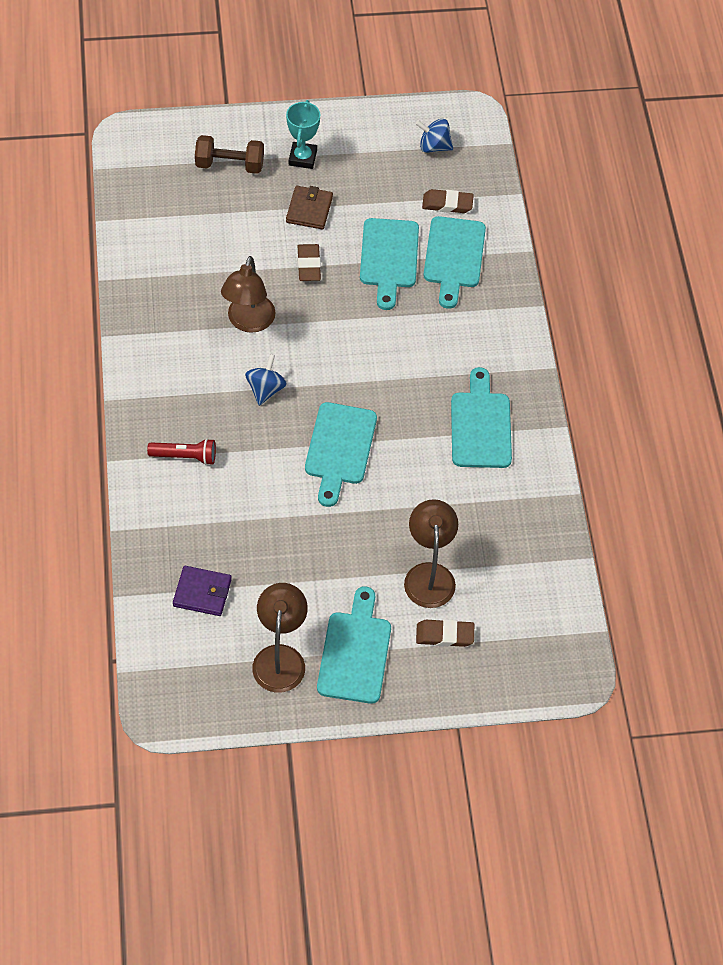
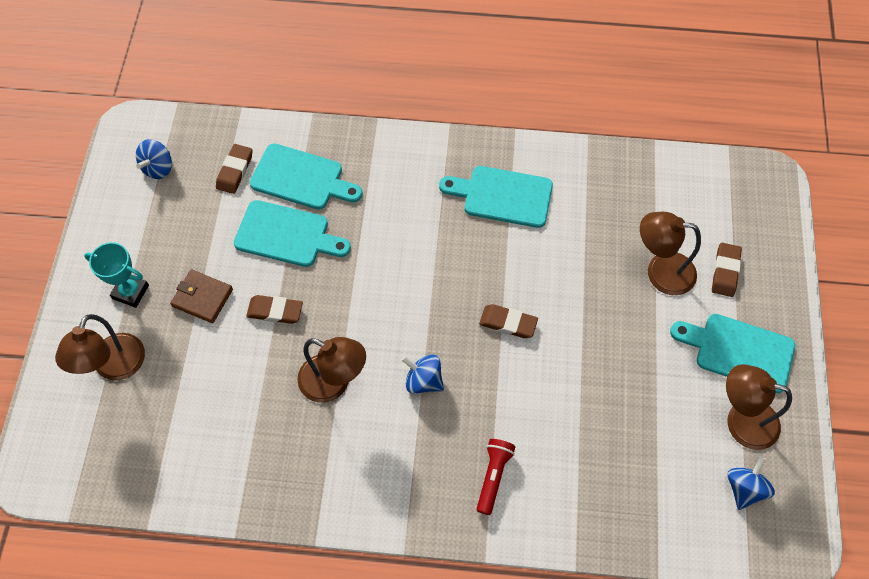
camera: 75 degrees left, 5 degrees up
(202, 592) = (661, 484): purple wallet -> none
(211, 663) = (744, 488): none -> blue spinning top
(229, 165) = (114, 367): brown dumbbell -> brown lamp
(339, 448) = (508, 323): turquoise cutting board -> brown eraser

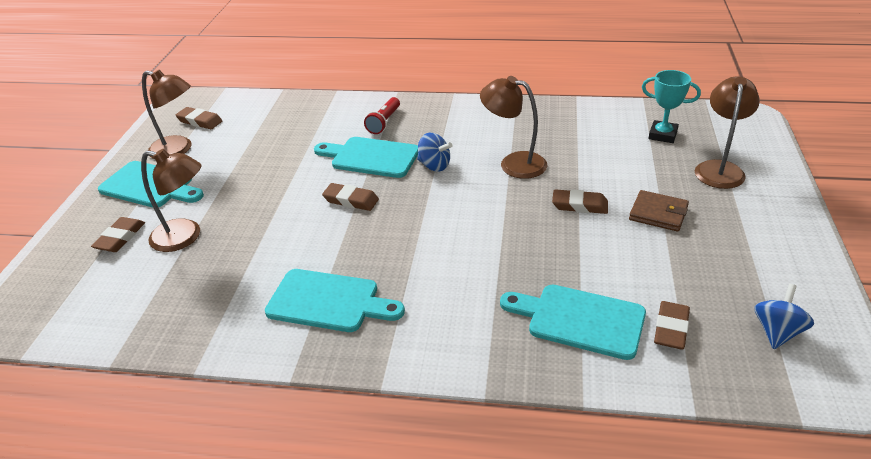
camera: 175 degrees left, 25 degrees down
(130, 292) = (737, 217): turquoise trophy -> turquoise trophy (662, 135)
(286, 235) = (584, 264): turquoise cutting board -> turquoise cutting board (371, 157)
(744, 488) = (200, 121): blue spinning top -> brown eraser

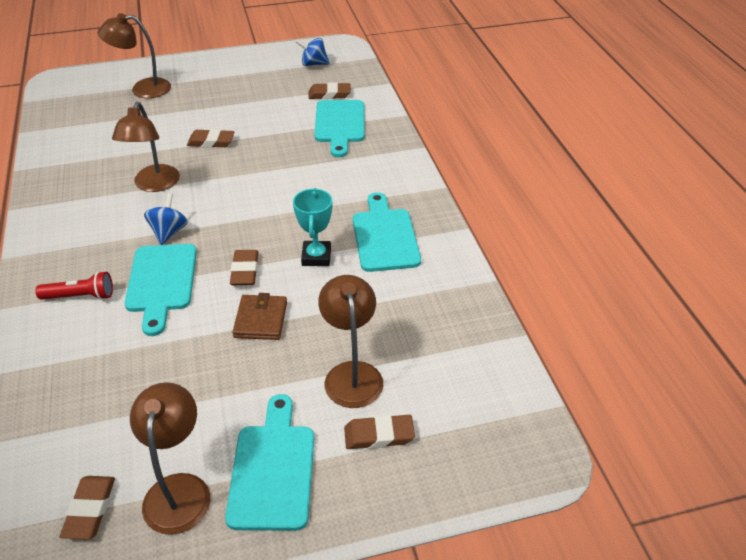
camera: 115 degrees left, 5 degrees up
(579, 205) = (211, 142): brown eraser -> brown eraser turned 75 degrees counterclockwise
(658, 213) = (211, 108): brown wallet -> brown wallet (260, 320)
(662, 135) = (92, 116): turquoise trophy -> turquoise trophy (316, 257)

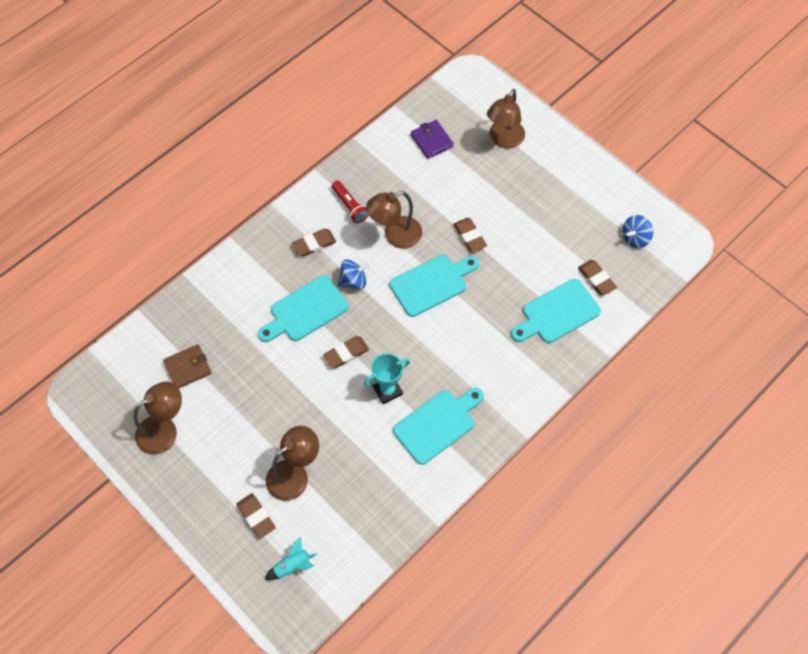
camera: 60 degrees right, 20 degrees up
(80, 296) = (266, 273): red flashlight -> red flashlight (350, 206)
(87, 125) = (431, 141): none -> purple wallet
(90, 509) = (131, 395): brown eraser -> brown eraser (314, 244)
(142, 89) = (503, 140): brown lamp -> brown lamp turned 120 degrees counterclockwise
(260, 320) = (308, 392): brown wallet -> brown wallet (188, 368)
(273, 470) = (201, 471): turquoise cutting board -> turquoise cutting board (431, 284)
(313, 64) = (635, 238): blue spinning top -> blue spinning top turned 105 degrees counterclockwise
(468, 424) = (293, 566): none -> turquoise rocket

